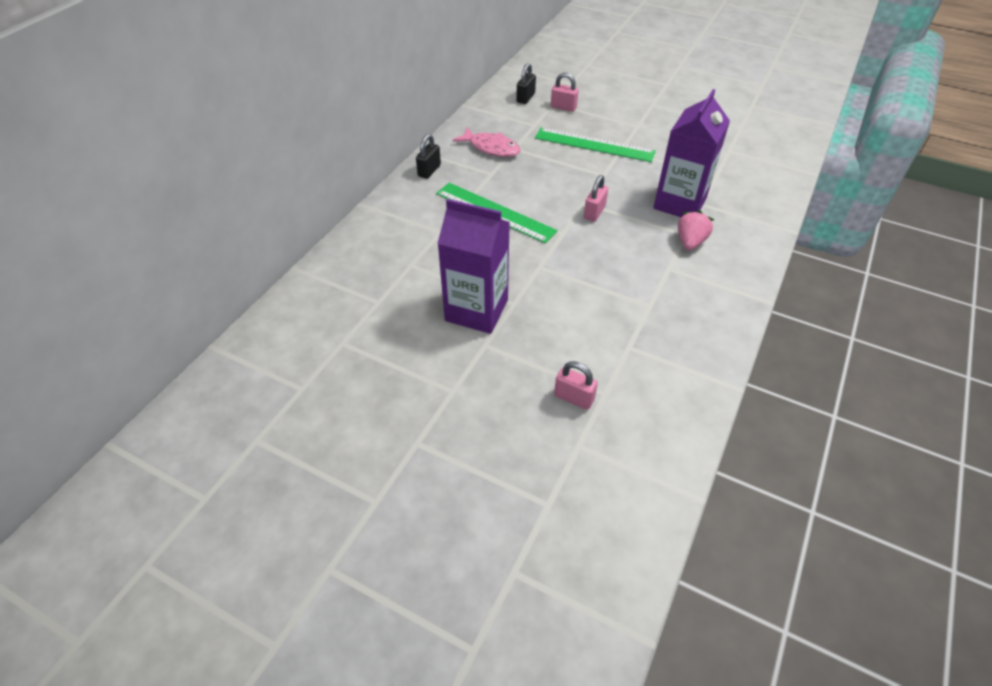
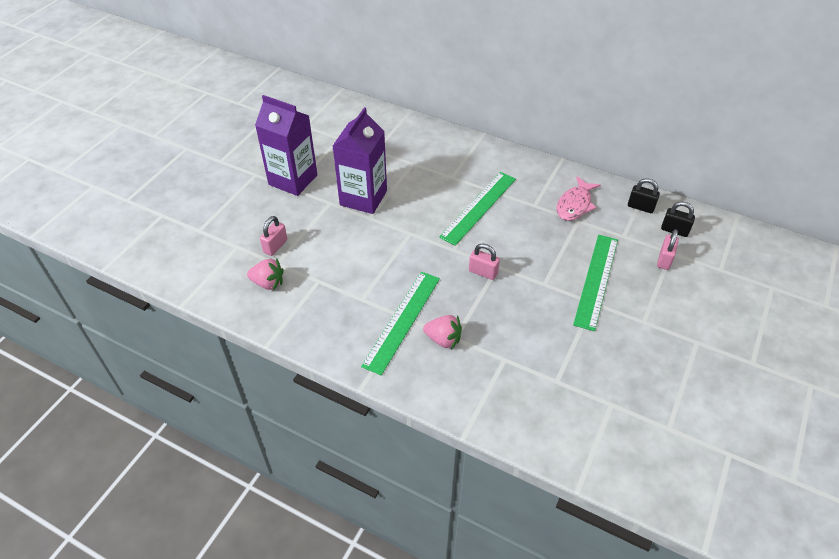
camera: 90 degrees right, 0 degrees up
(429, 171) = (532, 167): black padlock -> black padlock (640, 207)
(642, 398) = (268, 283): none -> pink strawberry
(673, 272) = (402, 320): none -> green ruler
(680, 203) = (503, 340): purple carton -> purple carton (293, 180)

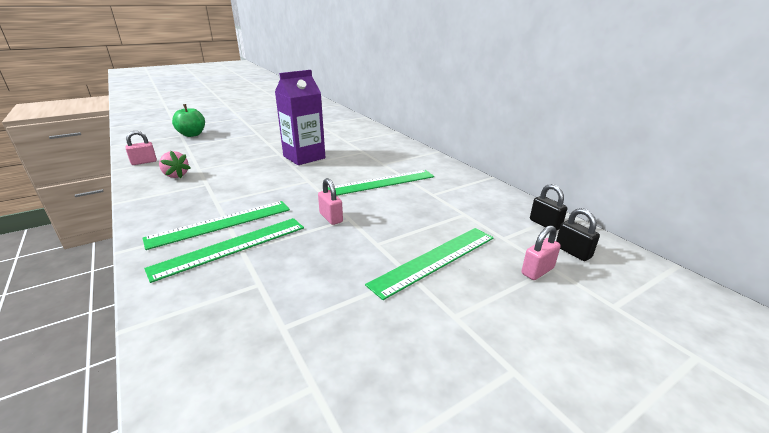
camera: 30 degrees right, 20 degrees down
(175, 208) = (192, 135): none -> green apple
(275, 246) = (212, 162): pink padlock -> pink padlock (144, 162)
(293, 180) = (274, 140): purple carton -> none
(443, 339) = (231, 247): pink strawberry -> green ruler
(575, 205) = (473, 204): pink fish -> none

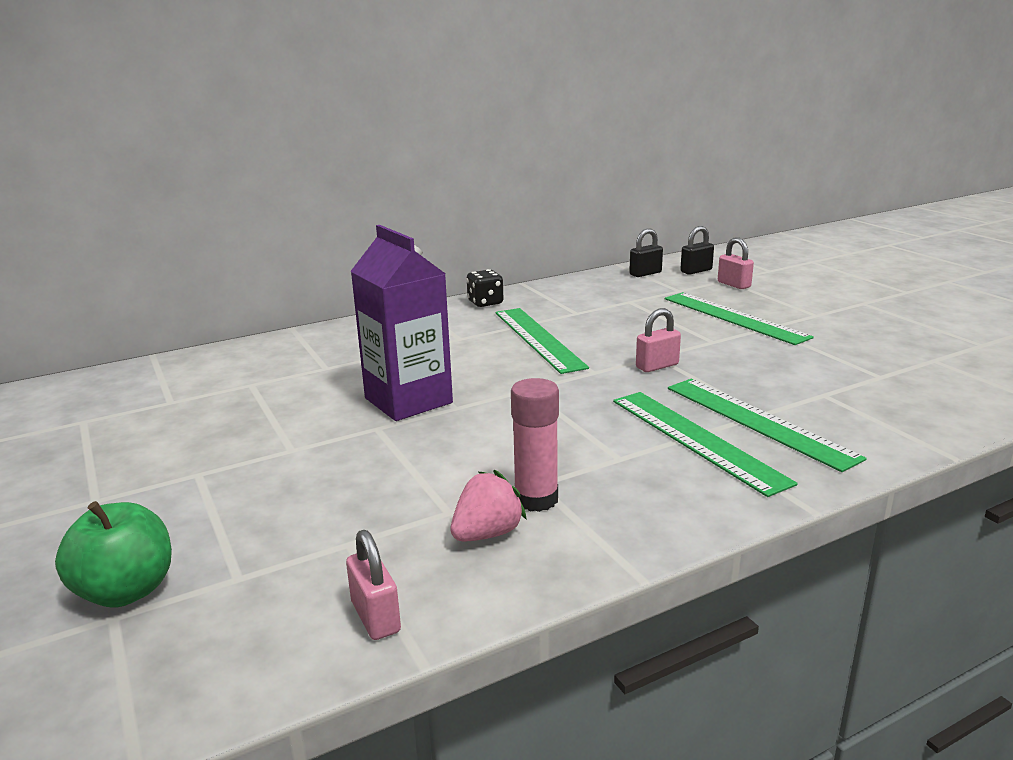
camera: 85 degrees left, 5 degrees down
(193, 183) = (536, 499): none -> pink glue stick
(444, 167) = (485, 303): none -> black dice

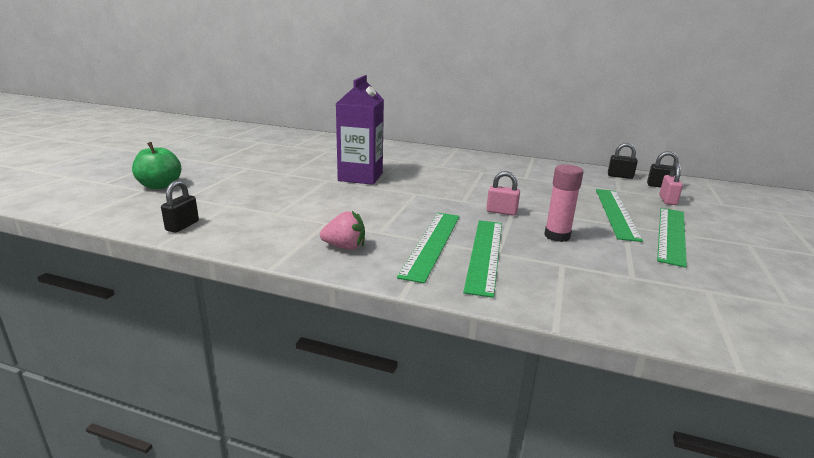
camera: 45 degrees right, 0 degrees up
(376, 617) = (182, 226): pink padlock -> black padlock
(485, 303) = (491, 158): black dice -> none
(487, 533) = (268, 225): pink strawberry -> pink strawberry (345, 247)
(536, 499) = (311, 226): pink glue stick -> pink glue stick (557, 236)
(538, 339) = (474, 179): green ruler -> green ruler (671, 234)

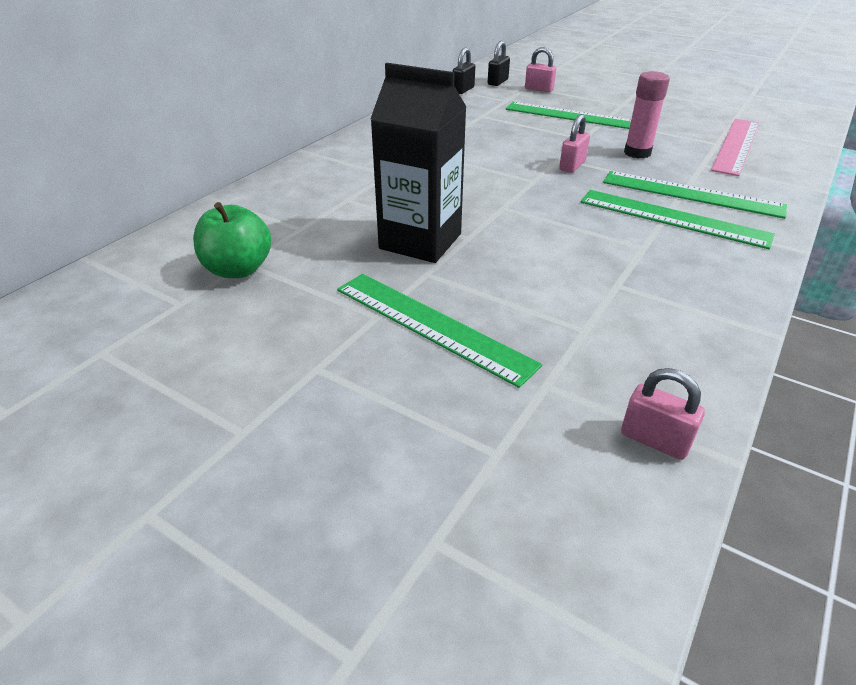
camera: 75 degrees left, 15 degrees up
(160, 186) = (412, 510): green apple -> green apple (238, 269)
(182, 226) = (654, 440): black padlock -> pink padlock
(345, 247) = (697, 275): pink strawberry -> none
(360, 177) = (420, 241): purple carton -> black carton
(638, 287) = (736, 145): none -> pink ruler
(671, 234) = (624, 109): green ruler -> green ruler (431, 325)

